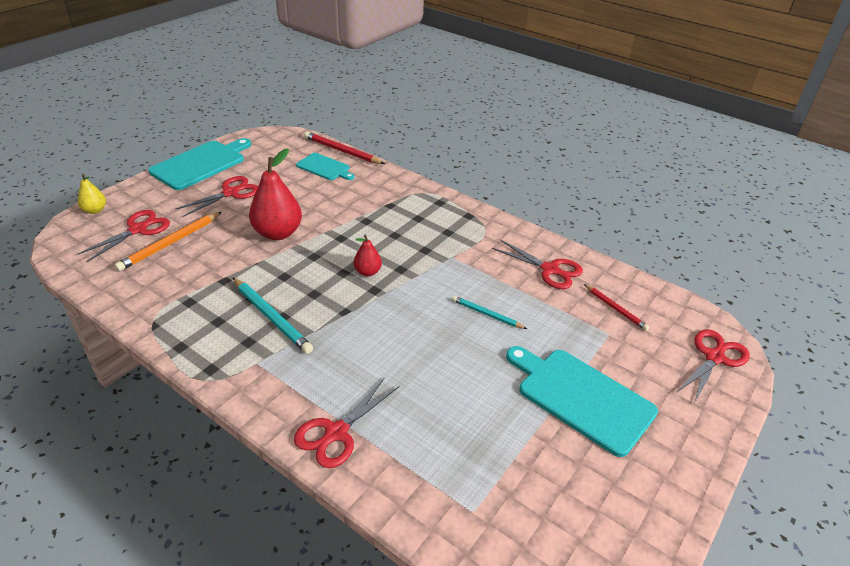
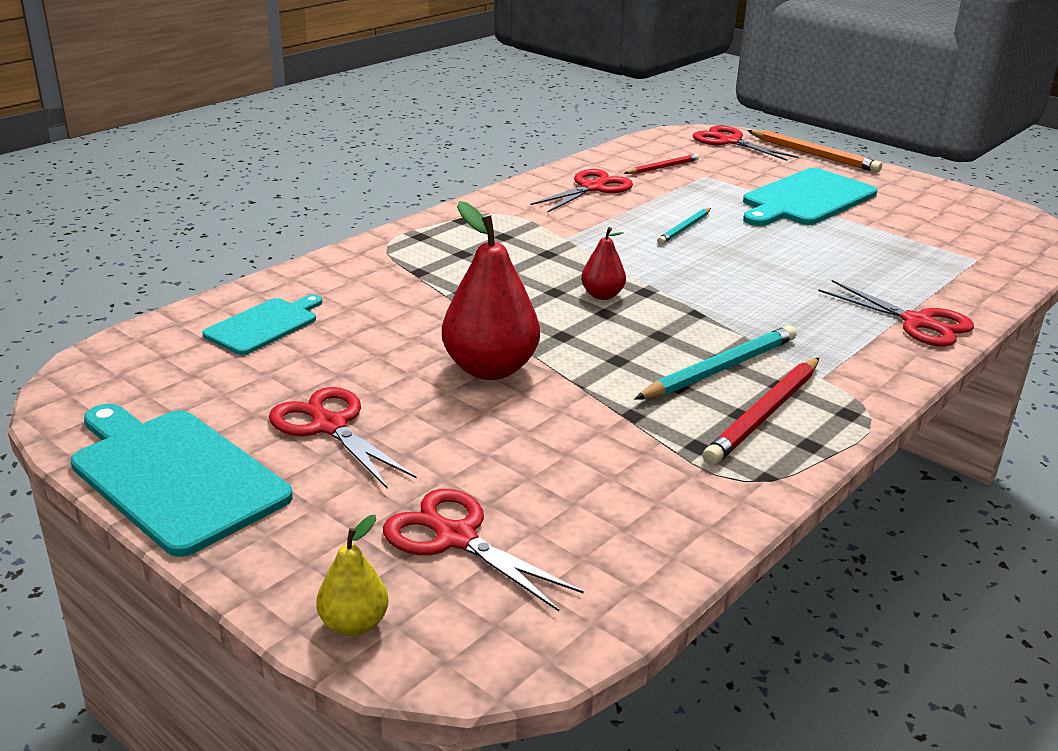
camera: 85 degrees left, 10 degrees down
(170, 243) = (513, 486): orange pencil -> orange pencil (813, 154)
(342, 151) = (204, 307): red pencil -> red pencil (764, 414)

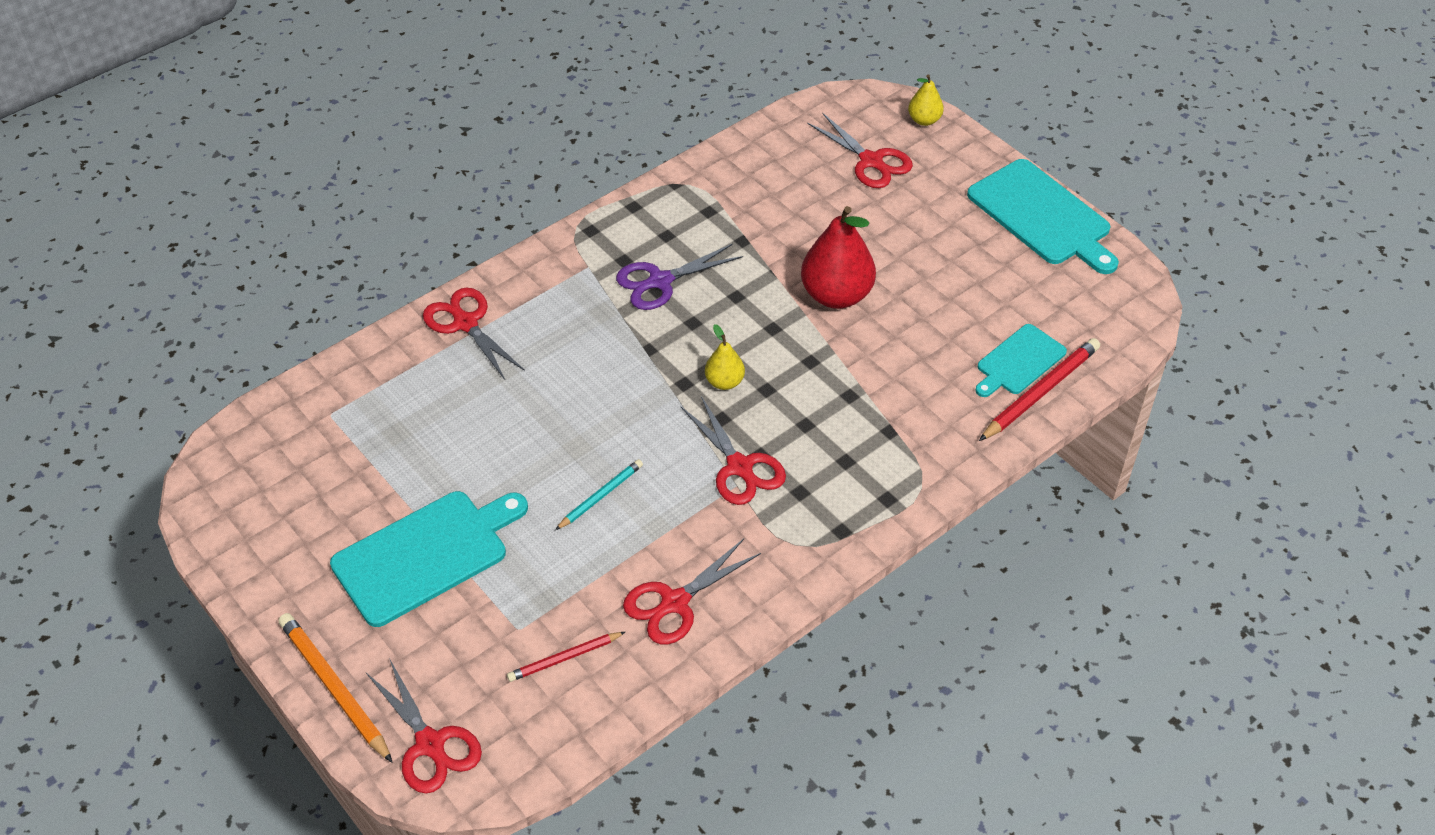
camera: 170 degrees left, 20 degrees up
(329, 426) = (951, 248): red scissors -> red scissors (739, 467)
(602, 295) = (724, 382): red pear -> yellow pear
(720, 369) = (660, 281): turquoise pencil -> purple scissors
(764, 414) = (649, 235): red pencil -> red pencil (1040, 392)

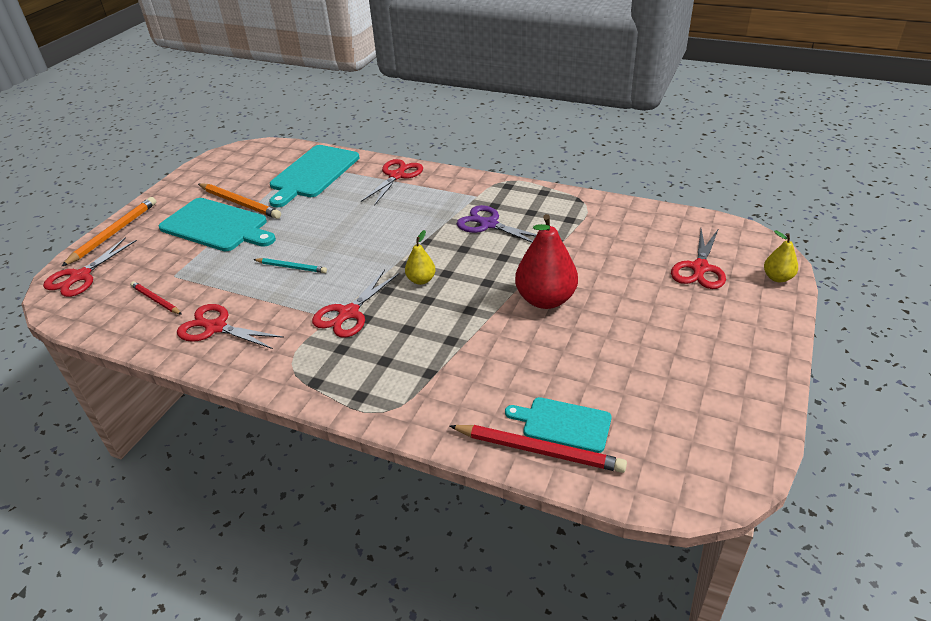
camera: 65 degrees right, 10 degrees down
(383, 514) = (240, 203): none -> orange pencil
(1042, 216) = (750, 380): turquoise cutting board -> turquoise cutting board (313, 173)

